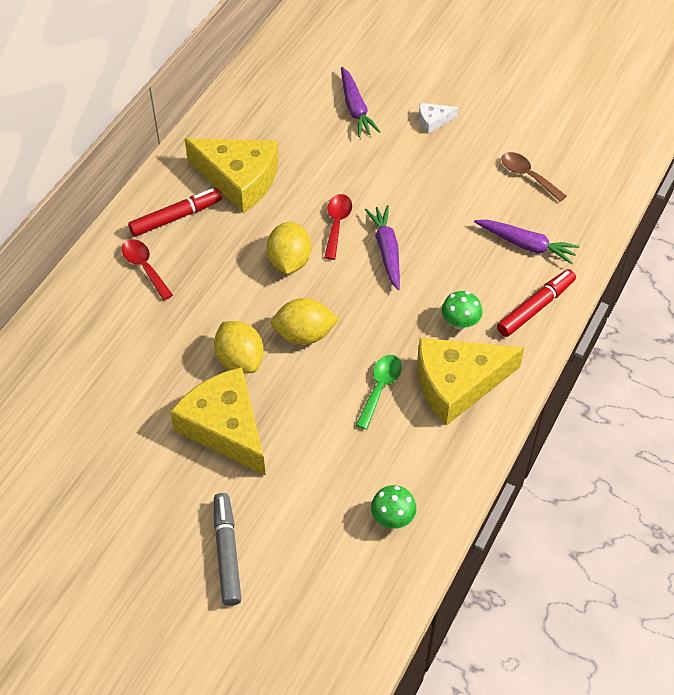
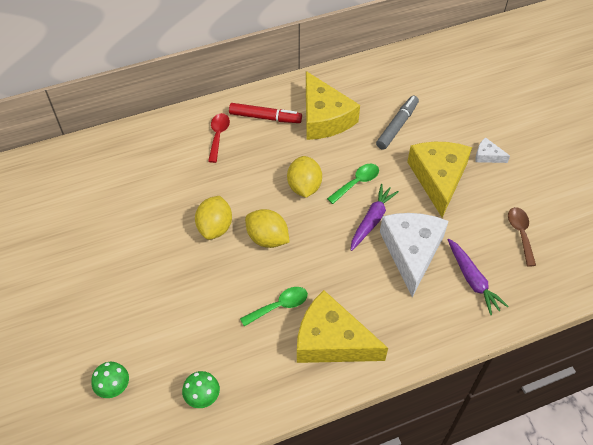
camera: 40 degrees right, 0 degrees up
(225, 428) = (166, 262): yellow cheese -> yellow cheese (438, 178)
(227, 552) = (90, 339): grey marker -> grey marker (397, 126)
(289, 261) = (304, 187): yellow lemon -> yellow lemon turned 45 degrees counterclockwise
(337, 224) = (357, 183): red spoon -> green spoon
(355, 108) = (441, 117): purple carrot -> none
(450, 256) = (411, 252): none -> white cheese
(460, 322) = (374, 301): green mushroom -> green mushroom (114, 387)
(535, 307) = (437, 327): red marker -> none

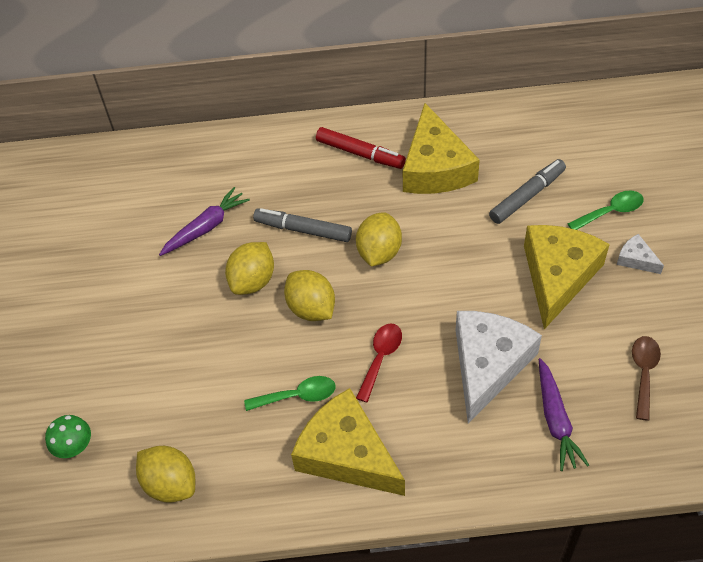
camera: 20 degrees right, 0 degrees up
(202, 396) = (170, 484): green mushroom -> yellow lemon
(218, 136) = (294, 166): red spoon -> red spoon (380, 358)
(241, 182) = (303, 230): none -> grey marker
(357, 183) = (448, 260): green spoon -> green spoon (610, 212)
(372, 220) = (450, 313): purple carrot -> purple carrot (206, 227)

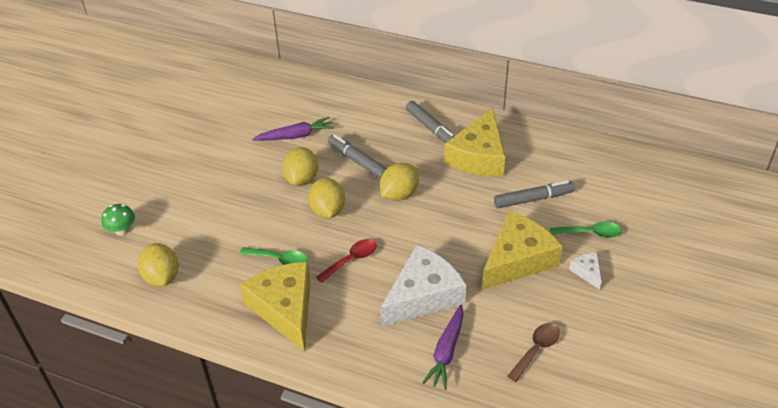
camera: 25 degrees right, 10 degrees down
(253, 281) = (302, 179): yellow lemon -> yellow lemon turned 45 degrees counterclockwise
(360, 153) = (431, 129): red marker -> grey marker

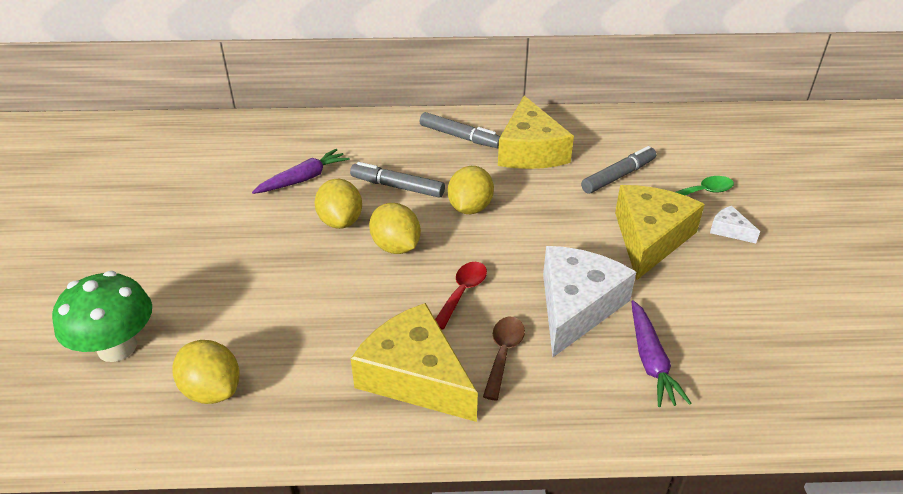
camera: 25 degrees left, 5 degrees down
(122, 230) = (117, 347): green mushroom -> green mushroom, size x1.82
(279, 260) = (369, 319): green spoon -> none
(536, 350) = (746, 325): brown spoon -> brown spoon (503, 354)

